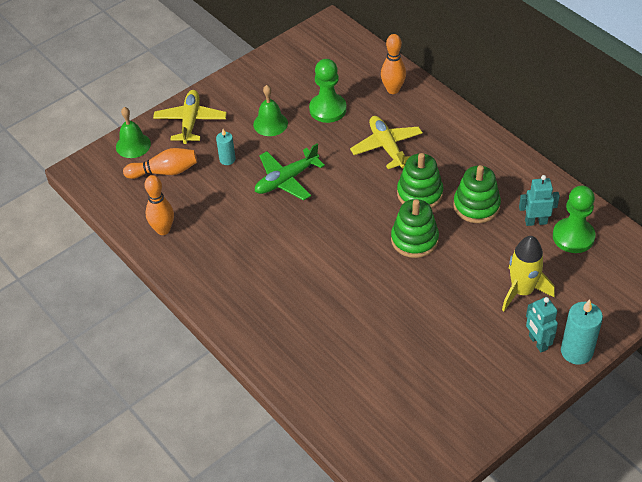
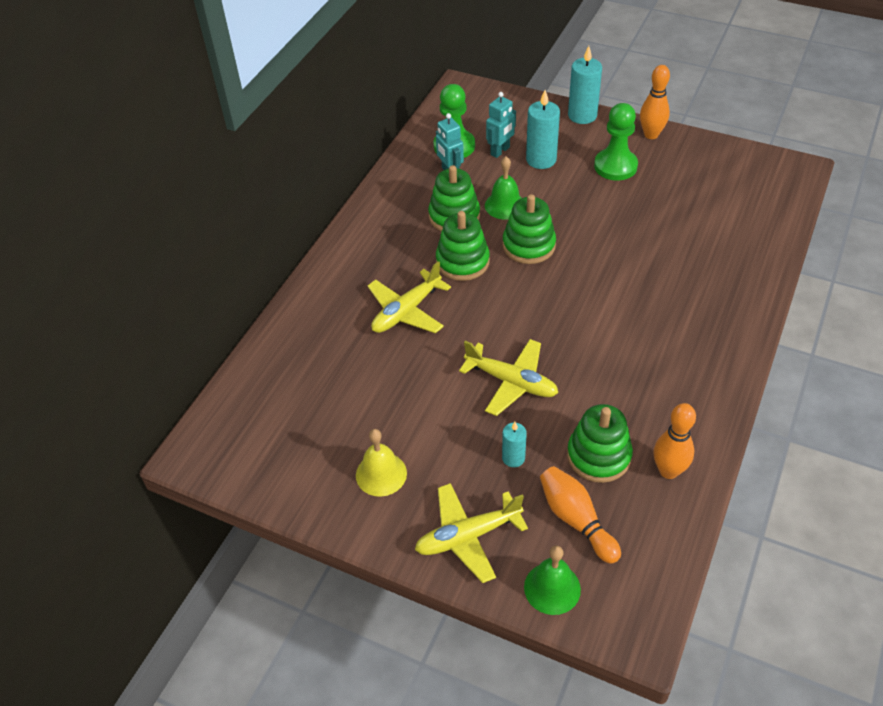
camera: 115 degrees left, 0 degrees up
(199, 200) = (598, 456): none -> green stacking toy
(259, 98) = (381, 474): none -> yellow bell
(270, 123) = (424, 439): green bell -> green bell (505, 205)
(286, 180) = (511, 382): green plane -> yellow plane
(328, 109) = (368, 390): green pawn -> green pawn (615, 166)
(393, 90) = (303, 339): orange bowling pin -> orange bowling pin (651, 135)
(522, 291) = (541, 160): yellow rocket -> turquoise candle
(537, 342) = (590, 137): turquoise robot -> turquoise robot (500, 151)

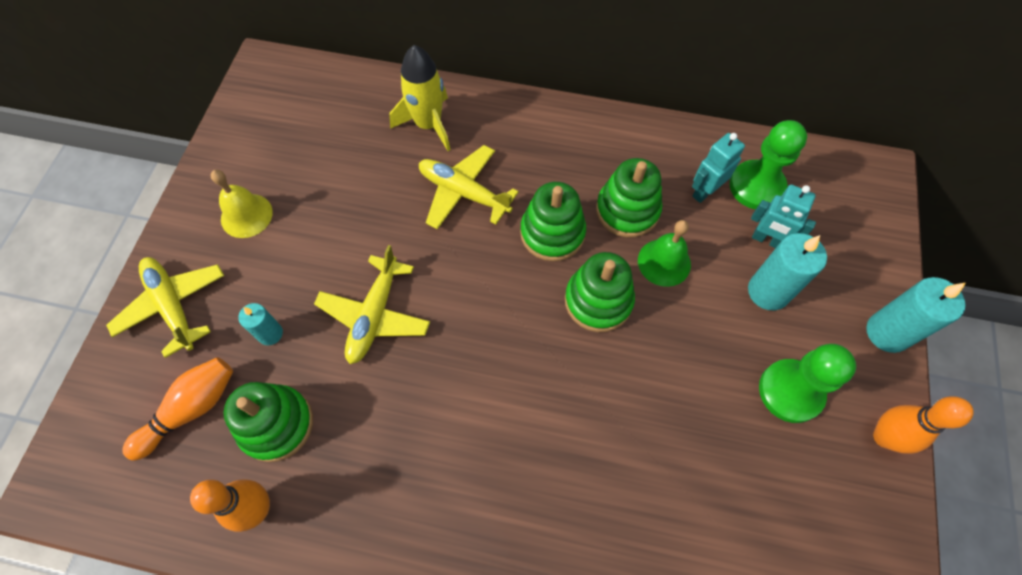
camera: 75 degrees right, 15 degrees up
(323, 327) = (428, 124): none -> yellow rocket
(552, 588) = (110, 396): green bell -> none

